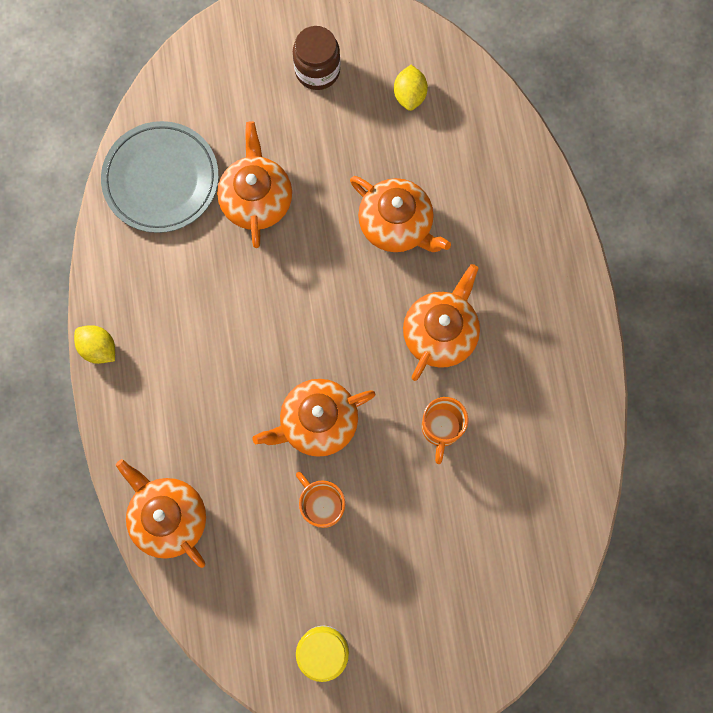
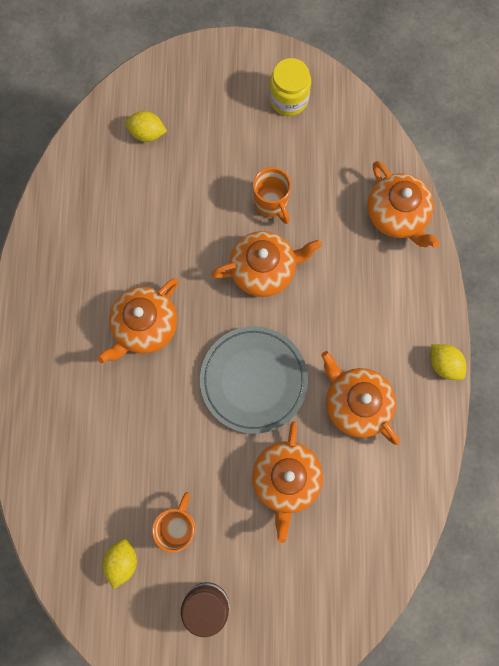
camera: 170 degrees left, 0 degrees up
(161, 179) = (373, 515): grey plate -> grey plate (253, 380)
(396, 225) = (162, 431): orange teapot -> orange teapot (356, 403)
(441, 429) = (162, 246): orange mug -> orange mug (178, 525)
(491, 571) = (147, 133): none -> yellow lemon

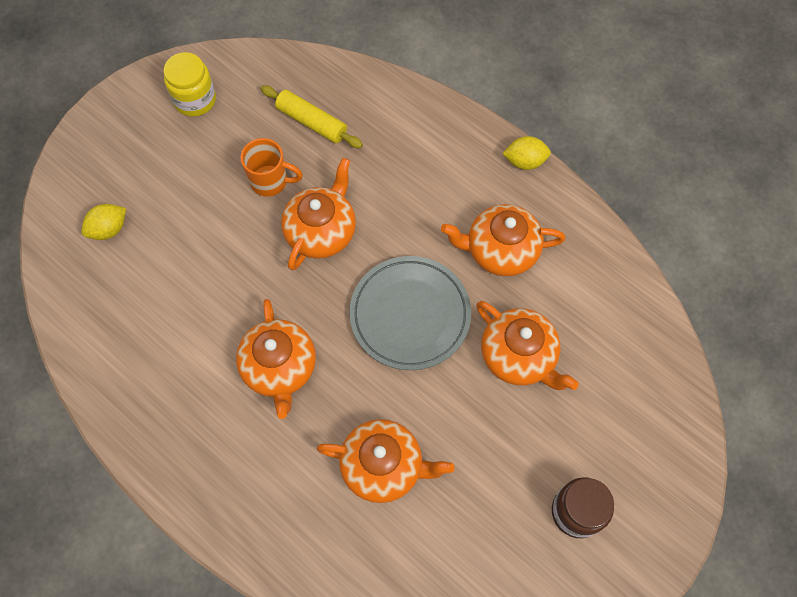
camera: 50 degrees left, 10 degrees down
(122, 561) = (477, 558): yellow lemon -> none
(178, 525) = (485, 481): orange mug -> none
(341, 191) = (312, 122): none -> yellow rolling pin
(397, 215) = (371, 99): orange teapot -> orange teapot (383, 466)

